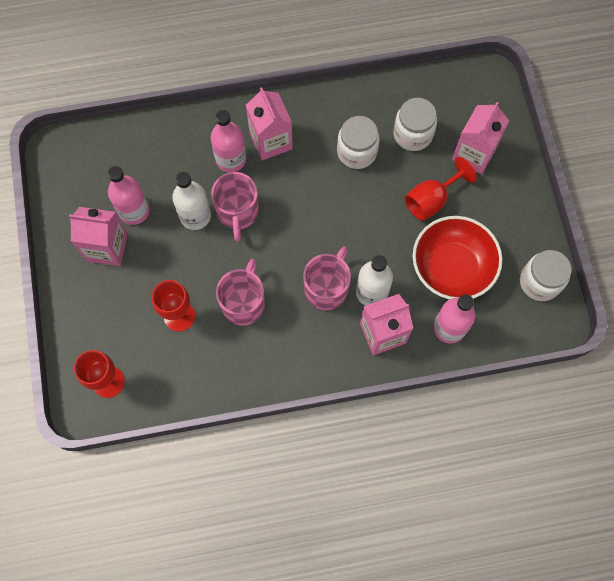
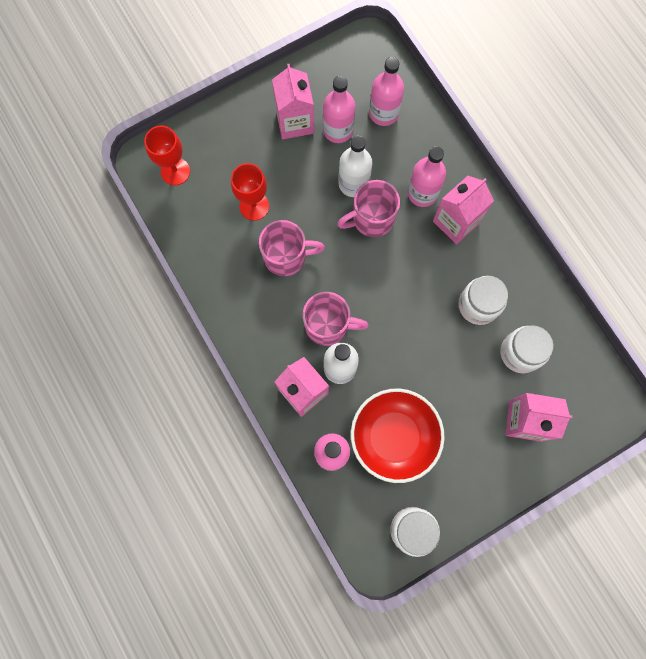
camera: 70 degrees right, 5 degrees up
(135, 163) = (383, 113): none -> pink bottle
(431, 200) = (457, 394): red goblet -> none

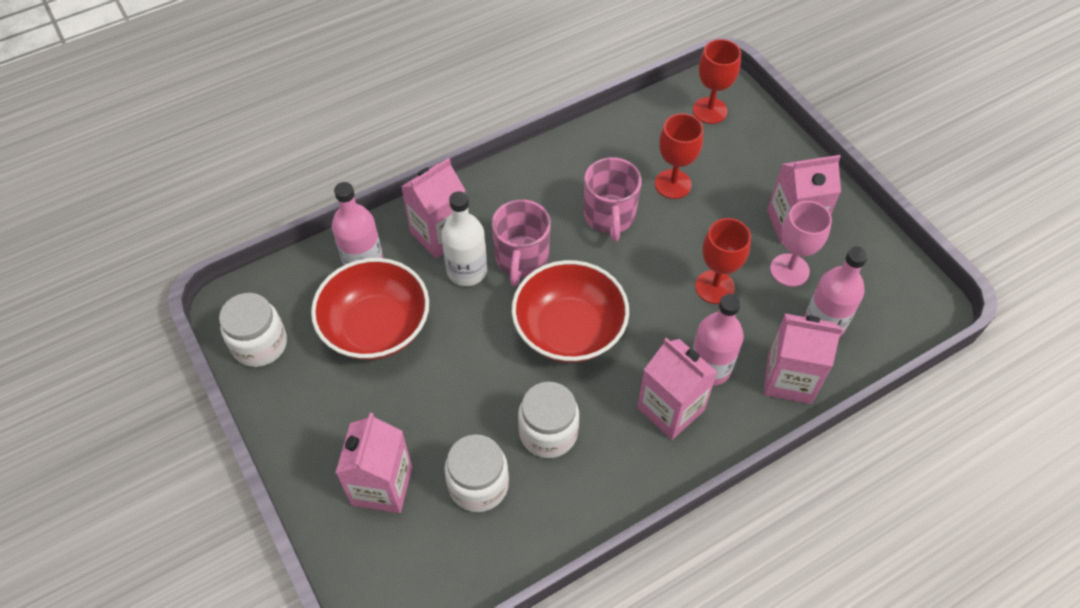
camera: 90 degrees right, 20 degrees down
(338, 130) = (789, 270): pink bottle -> pink goblet
(353, 183) = (714, 287): white bottle -> red goblet
(371, 219) = (666, 307): pink mug -> none
(393, 289) = (569, 330): none -> red bowl
(429, 142) = (789, 379): none -> pink carton

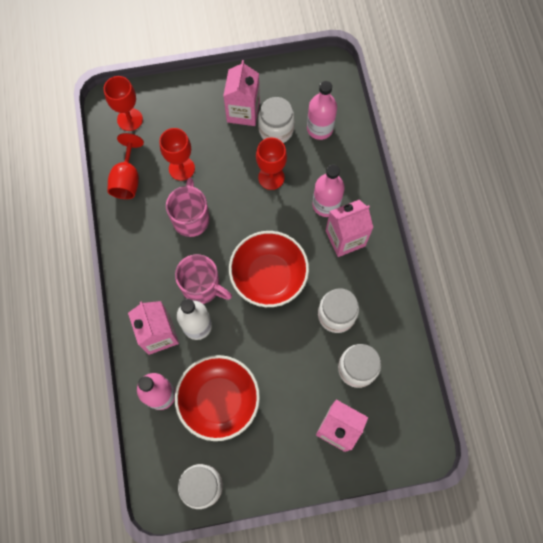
camera: 70 degrees left, 15 degrees up
(609, 216) = (191, 218): pink mug -> pink mug turned 105 degrees counterclockwise
(629, 135) = (127, 179): none -> red goblet
(789, 270) = (276, 130): pink goblet -> white jar
(789, 379) = (349, 164): pink carton -> none

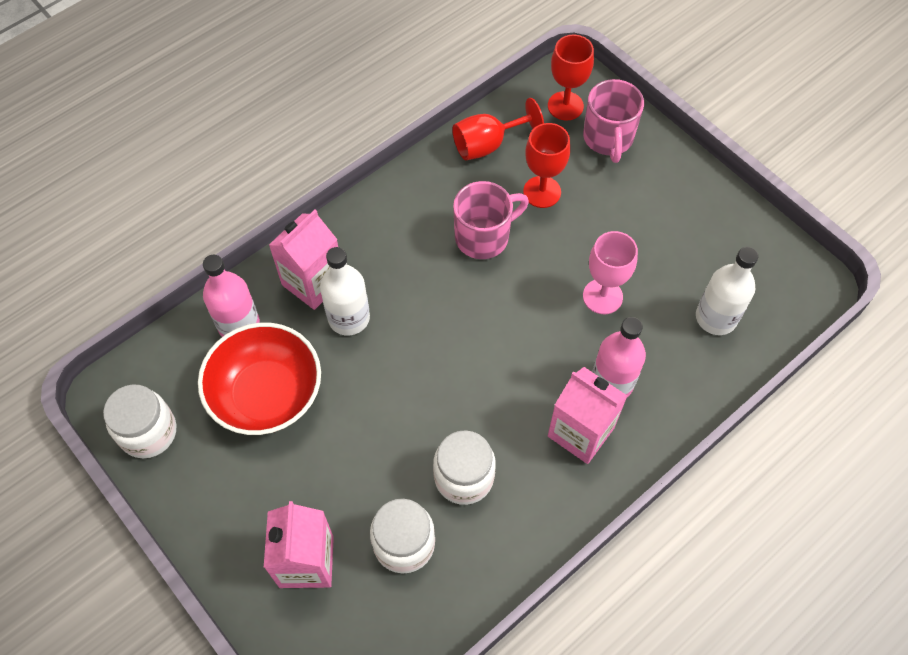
camera: 60 degrees right, 10 degrees down
(202, 287) = (402, 296): pink mug -> pink mug (608, 138)
(243, 111) = (669, 217): pink carton -> none
(269, 276) = (465, 365): red bowl -> none
(271, 177) = (602, 296): red goblet -> pink goblet
(276, 130) = (673, 267): white jar -> none
(320, 128) = (716, 318): pink bottle -> white bottle

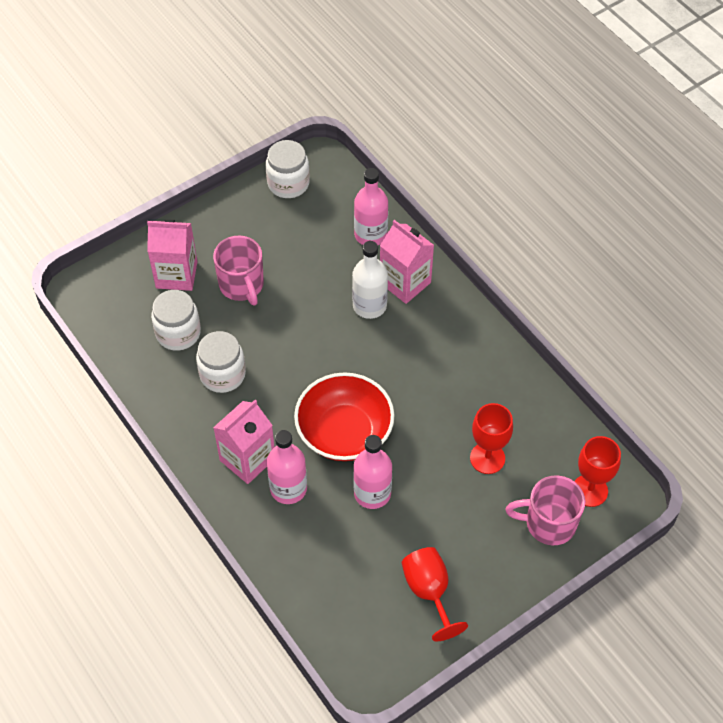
camera: 95 degrees right, 5 degrees down
(266, 394) = (309, 252): red bowl -> red bowl (344, 432)
(484, 237) = (441, 407): pink mug -> pink mug (242, 285)
(488, 144) = (543, 419): red goblet -> red goblet (429, 592)
(602, 296) = (372, 493): pink goblet -> pink bottle
(716, 318) = (341, 583): white bottle -> none

